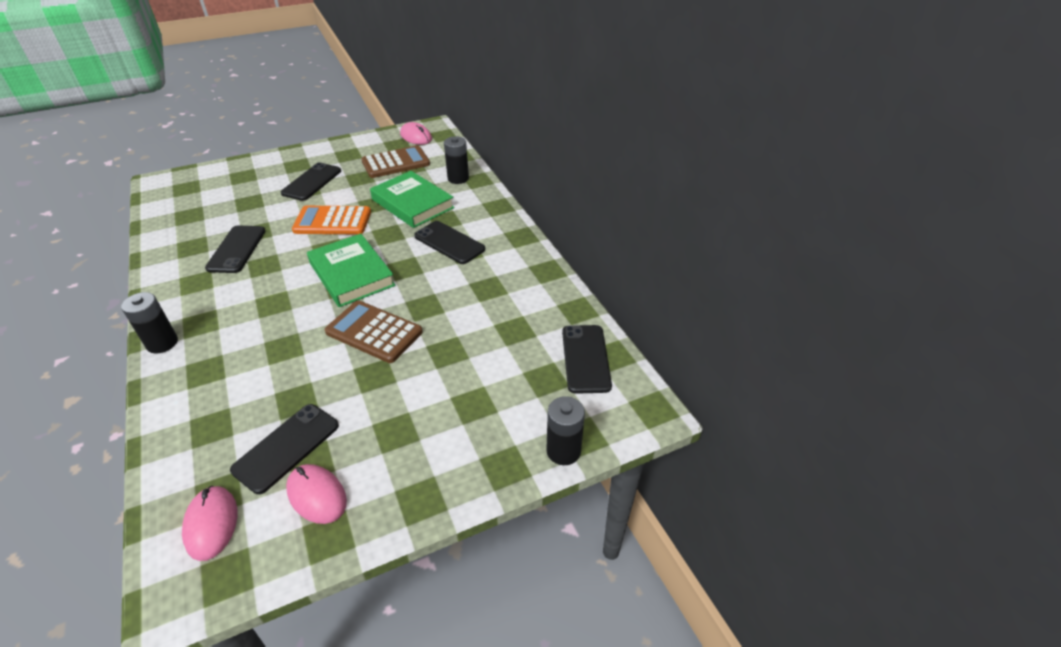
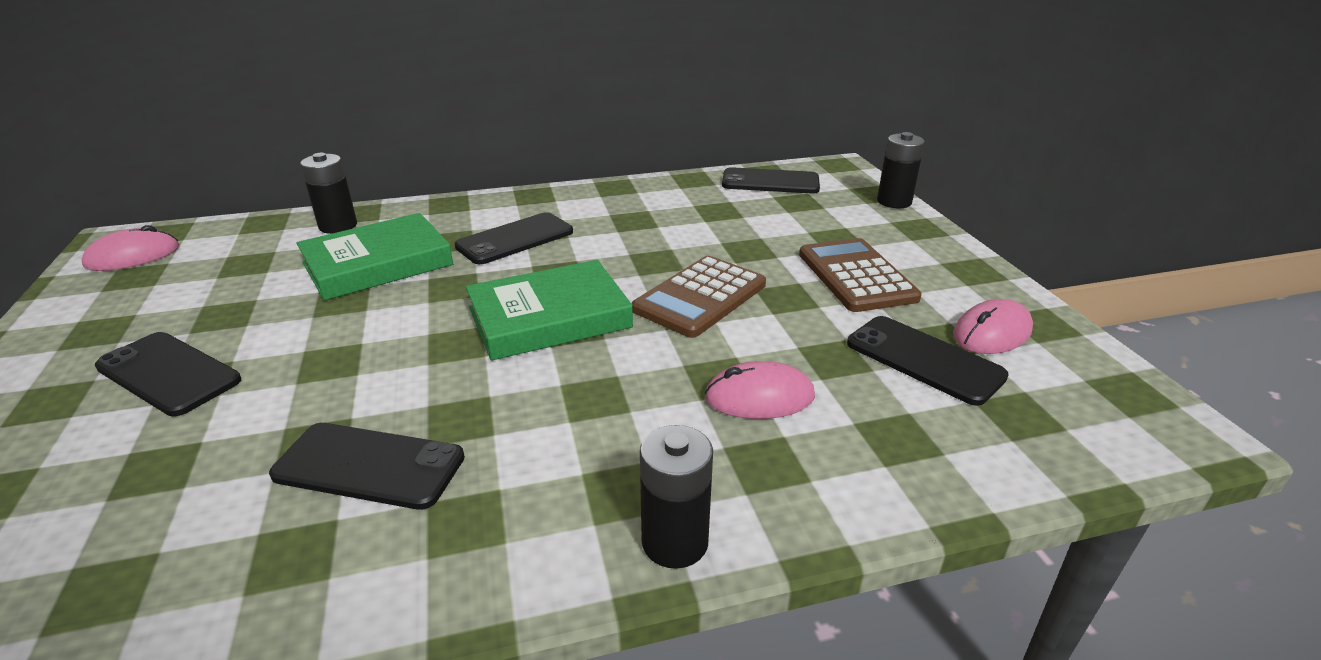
camera: 80 degrees left, 10 degrees down
(211, 524) = (1067, 413): pink mouse -> pink mouse (759, 397)
(332, 221) = (363, 341): orange calculator -> none
(396, 163) = (212, 277): brown calculator -> brown calculator (856, 276)

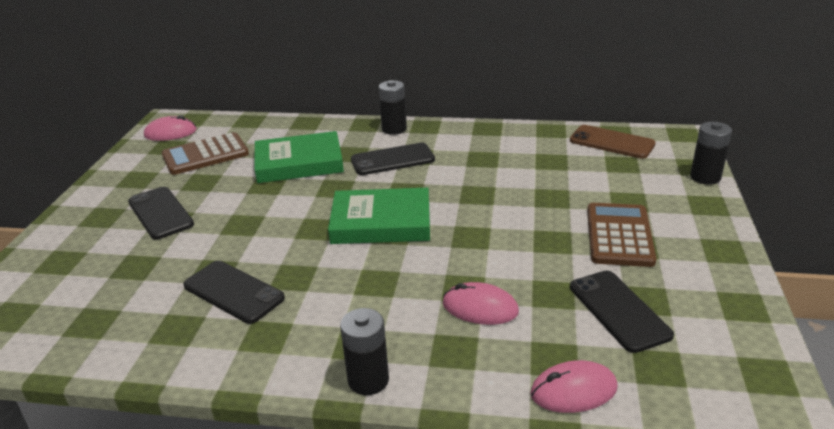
camera: 25 degrees right, 0 degrees up
(338, 226) = (289, 130): black battery -> black battery (394, 129)
(700, 297) = (489, 228): brown calculator -> brown calculator (205, 155)
(770, 182) = (611, 142): black phone -> brown phone
(991, 333) = (692, 303): pink mouse -> pink mouse (573, 390)

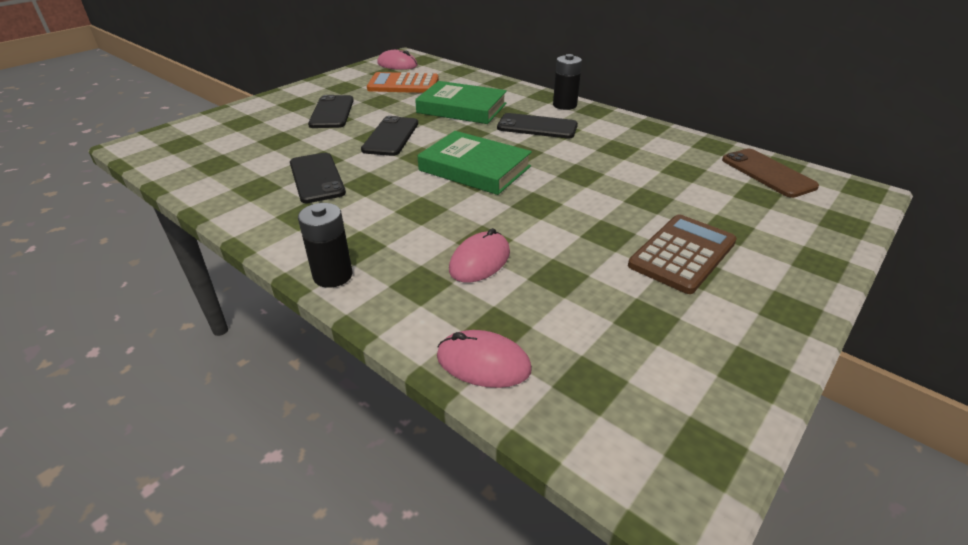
camera: 30 degrees right, 5 degrees up
(205, 155) = (403, 84): brown calculator -> orange calculator
(480, 308) = (480, 261): pink mouse -> pink mouse turned 75 degrees clockwise
(619, 310) = (606, 317): black phone -> black phone (391, 136)
(705, 177) = (846, 236): black battery -> none

